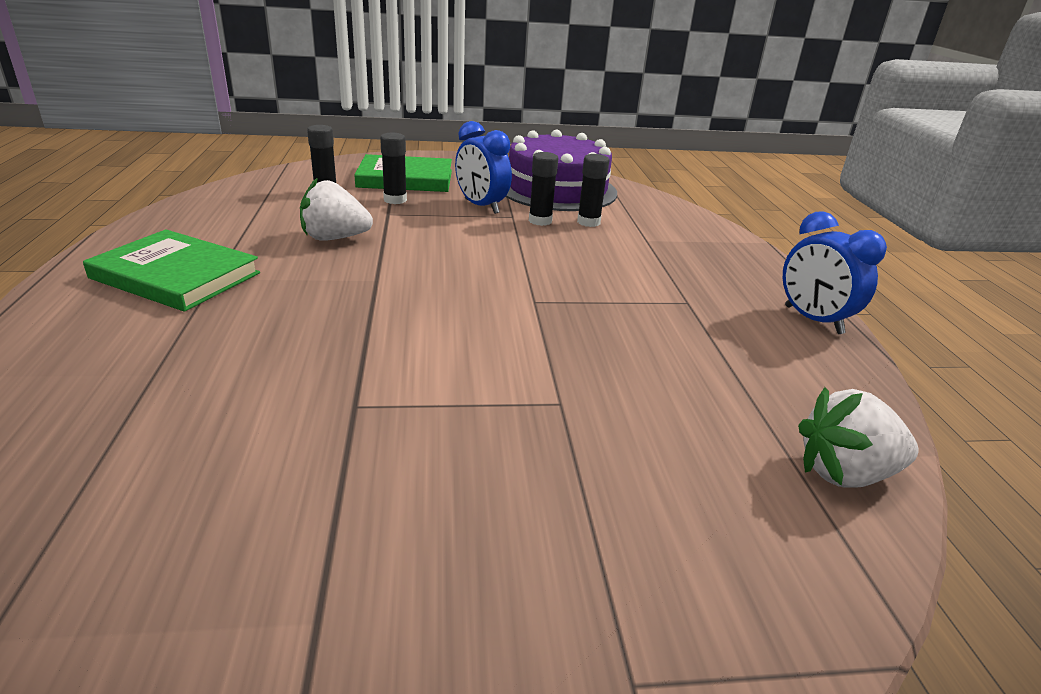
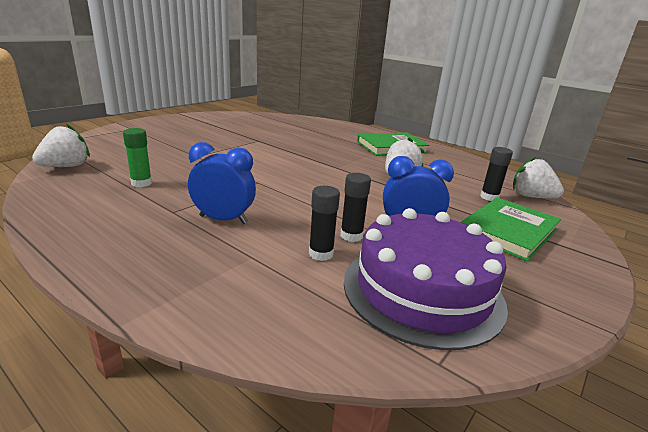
camera: 135 degrees right, 5 degrees down
(286, 178) = (531, 197): none -> white strawberry
(395, 200) = (453, 209): black glue stick -> none
(707, 364) = (141, 183): none -> green glue stick
(813, 320) = (69, 231): blue clock -> blue clock (223, 219)

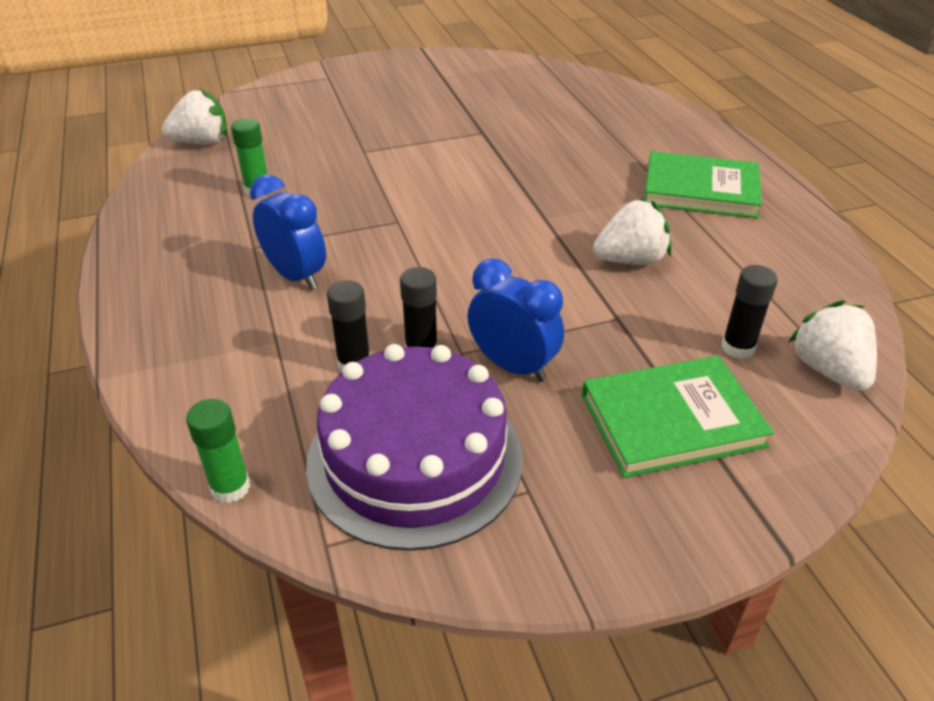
camera: 35 degrees right, 15 degrees up
(328, 357) = (230, 487): none -> green glue stick

